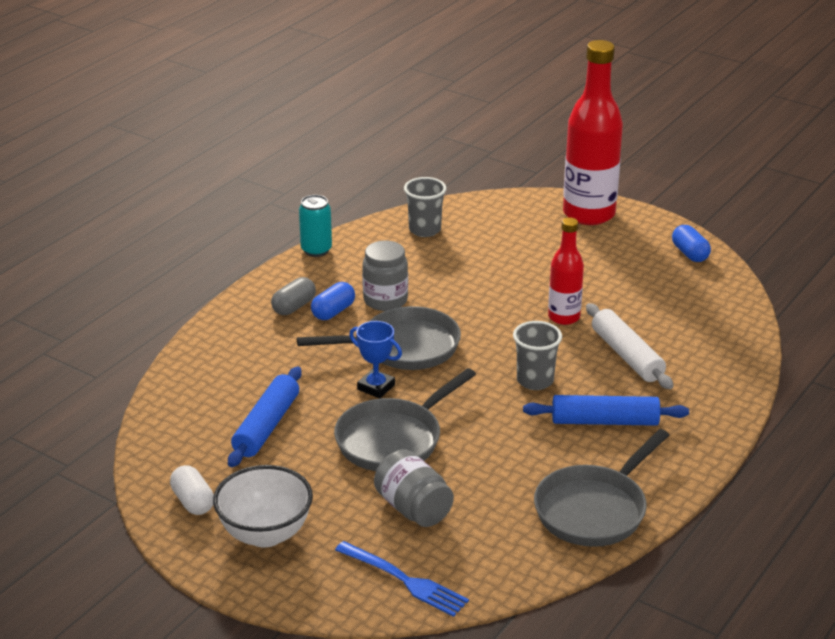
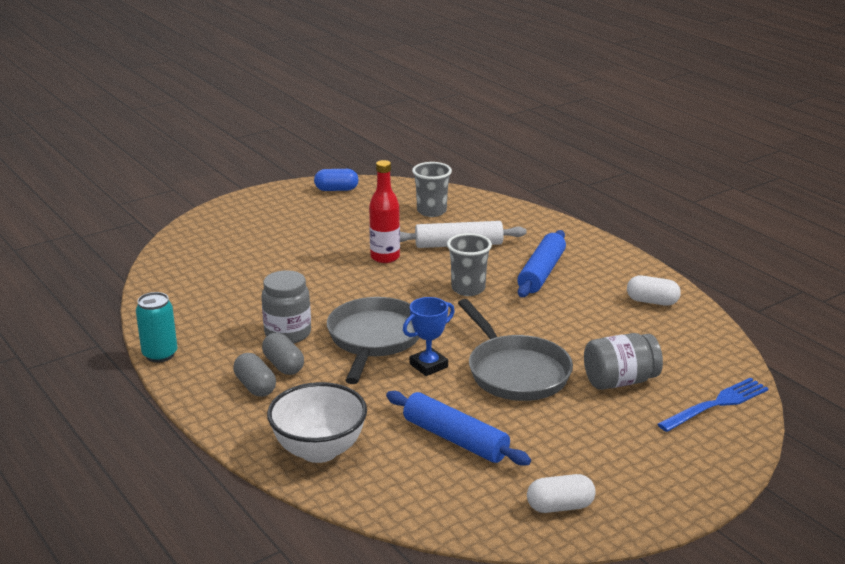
camera: 70 degrees left, 5 degrees down
(265, 534) = (628, 468): white bowl -> white bowl (319, 450)
(333, 312) = (283, 365): blue capsule -> grey capsule
(425, 230) = (183, 290): grey cup -> grey cup (431, 211)
(589, 214) = (237, 213): red bottle -> none
(594, 509) = (652, 301): grey pan -> white capsule

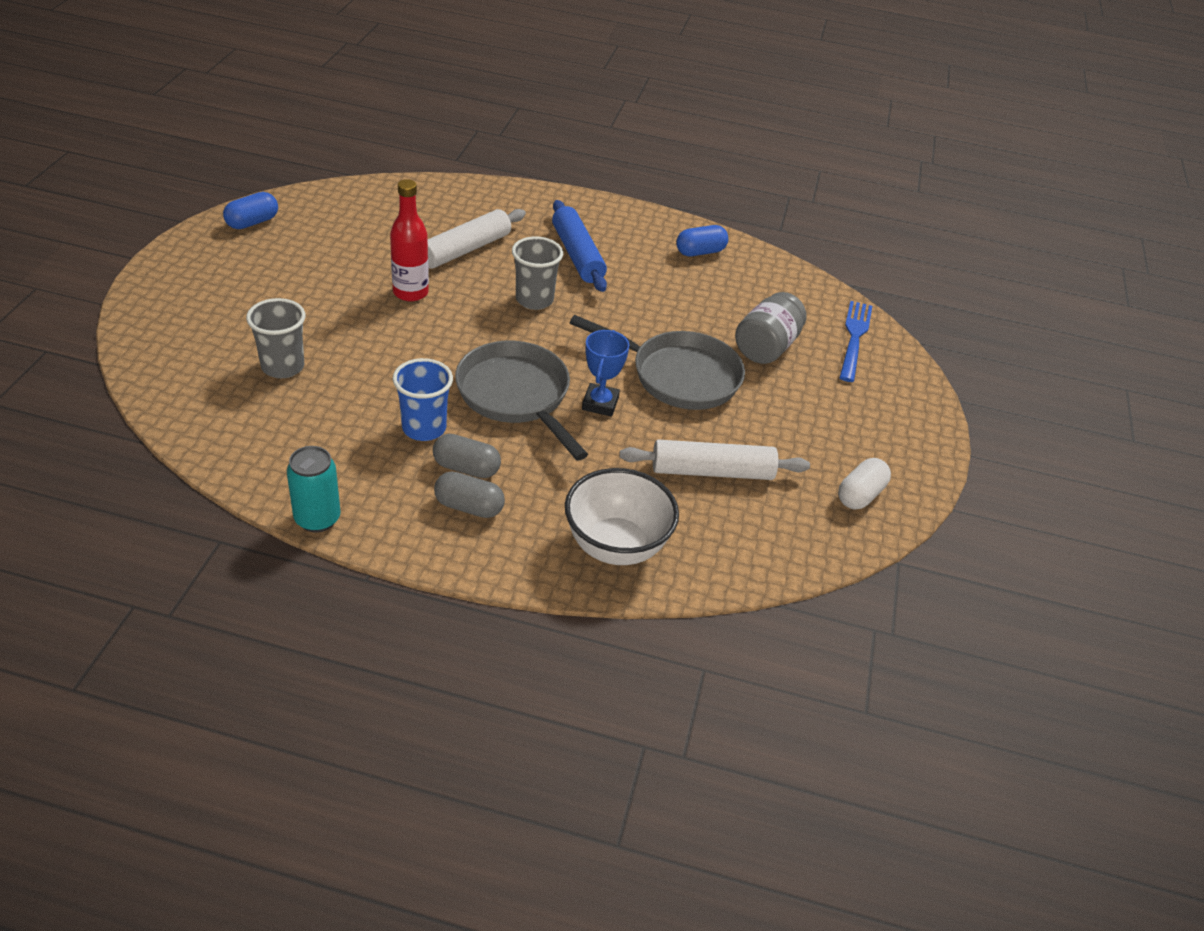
camera: 45 degrees left, 15 degrees up
(288, 333) = (424, 428): grey jar -> blue cup
(431, 211) = (390, 217): grey cup -> grey cup (283, 367)
(455, 439) = (712, 471): blue rolling pin -> white rolling pin
(652, 301) = (700, 252): white capsule -> blue capsule

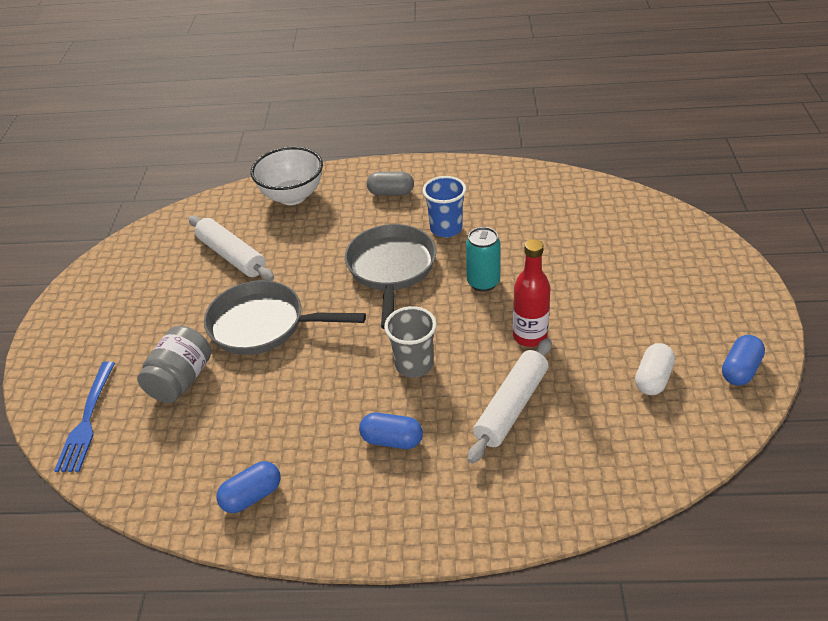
camera: 175 degrees right, 0 degrees up
(283, 367) = (576, 241): grey cup -> none
(317, 519) = (476, 165): turquoise can -> turquoise can (483, 282)
(466, 468) = (404, 213): grey capsule -> none
(516, 396) = (391, 269): grey pan -> grey pan turned 135 degrees counterclockwise
(577, 255) = (392, 440): blue rolling pin -> blue capsule
(600, 403) = (325, 282): blue trophy -> none
(712, 471) = (232, 256): white rolling pin -> white rolling pin turned 60 degrees clockwise
(860, 495) = (121, 269): white capsule -> white capsule (653, 379)

